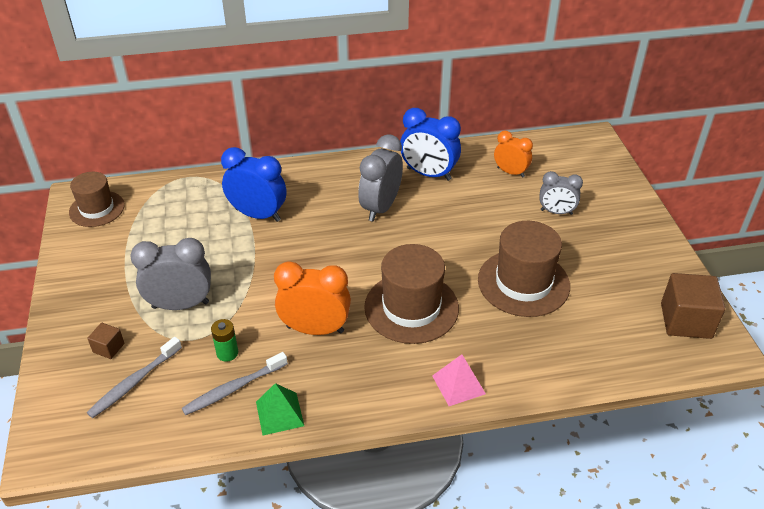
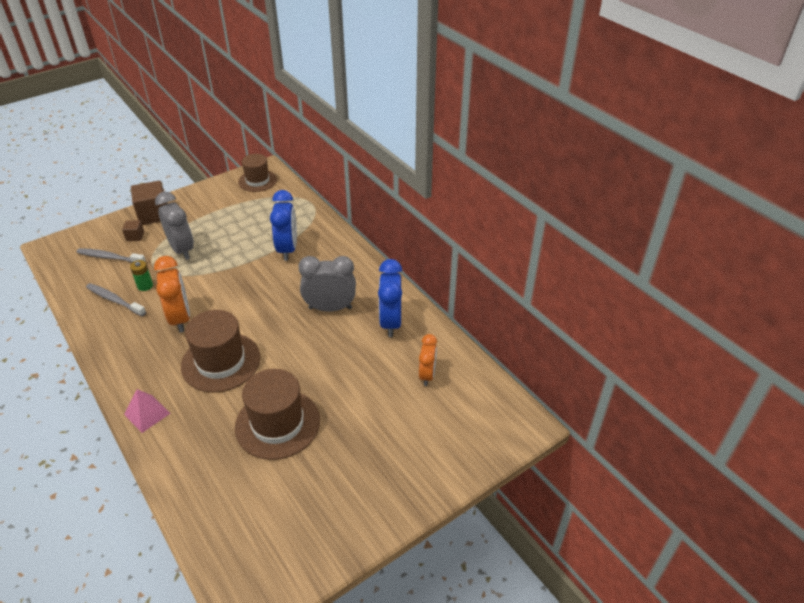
camera: 65 degrees right, 0 degrees up
(279, 413) = (98, 328): green pyramid -> none
(556, 212) = (387, 423): grey clock -> none
(686, 321) = (275, 563): brown cube -> brown cube (154, 214)

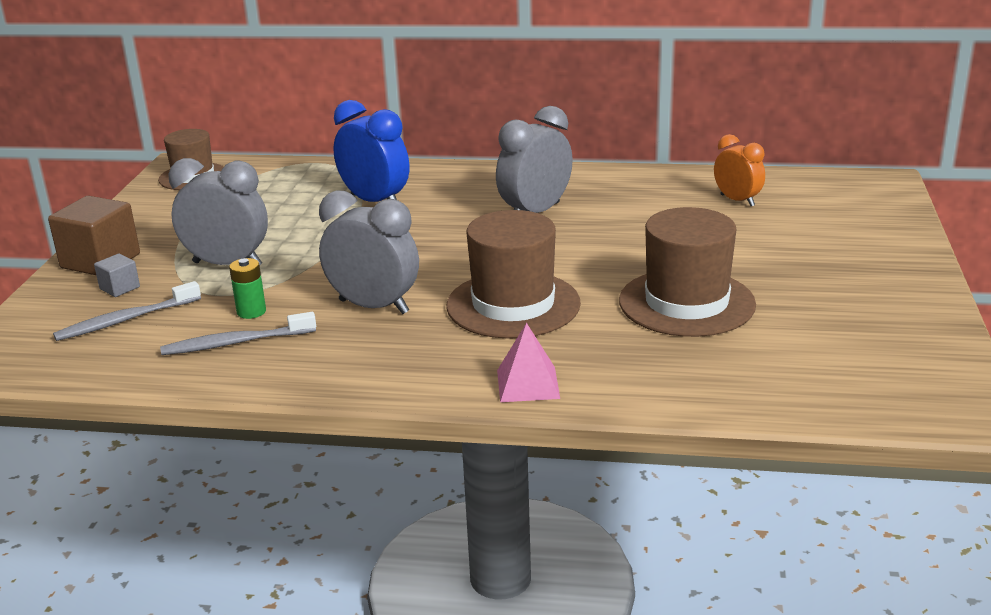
camera: 45 degrees left, 15 degrees down
(135, 236) = (120, 288): brown cube -> grey cube
(180, 318) = (373, 307): orange clock -> grey clock
(390, 322) = (620, 190): blue clock -> none

